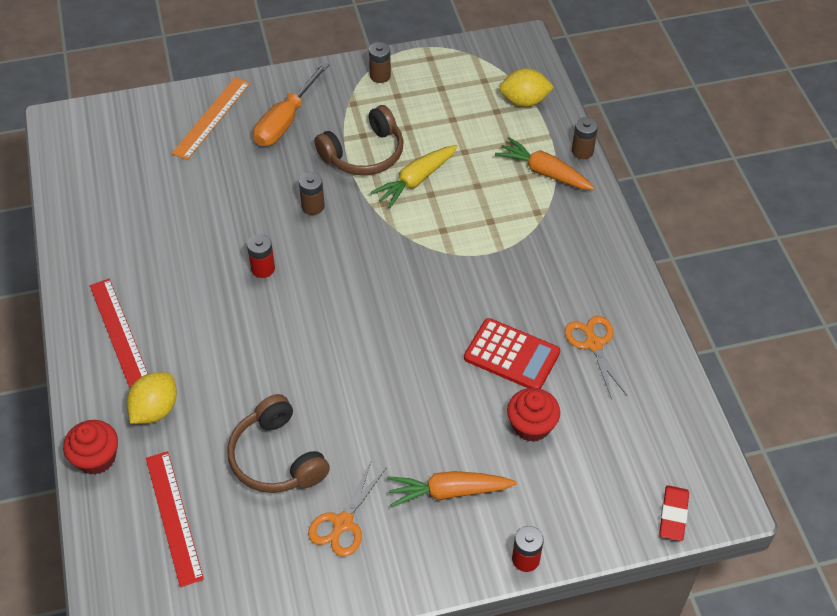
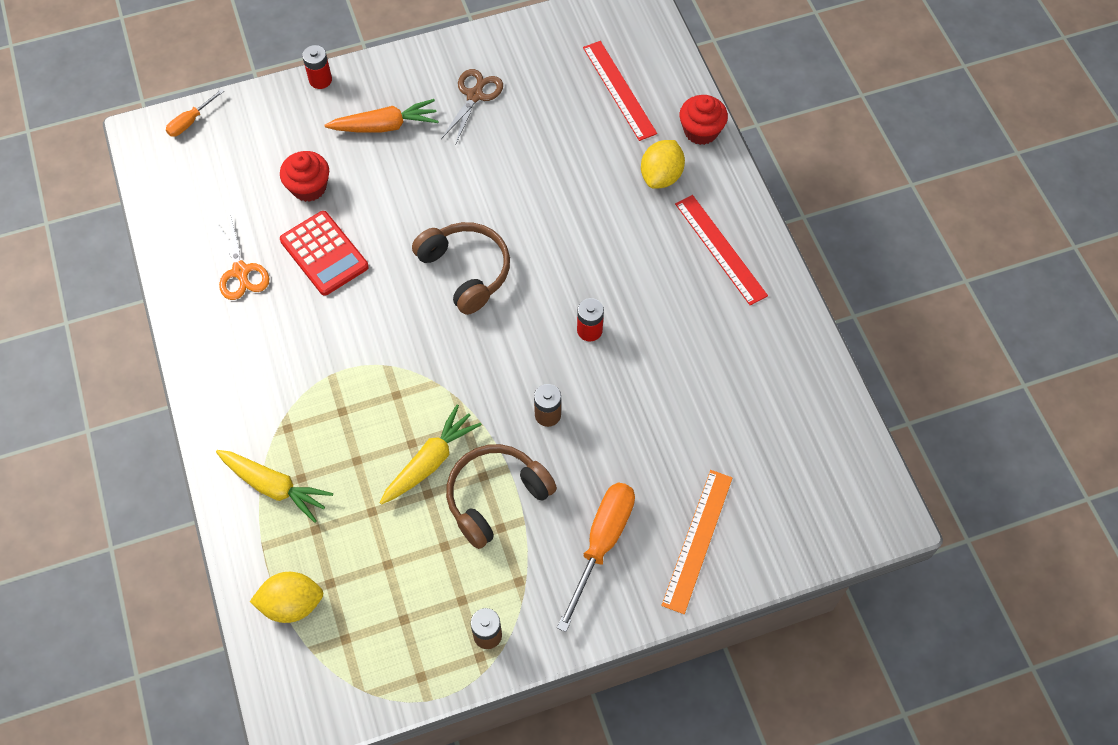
camera: 175 degrees right, 10 degrees up
(277, 458) = (540, 143): brown headphones -> brown headphones (466, 271)
(342, 524) = (475, 95): orange scissors -> brown scissors
(511, 355) = (324, 253): red calculator -> red calculator turned 150 degrees counterclockwise
(544, 172) = (274, 487): orange carrot -> yellow carrot
(582, 151) = (224, 524): brown battery -> none
(673, 515) = (190, 121): red eraser -> orange screwdriver

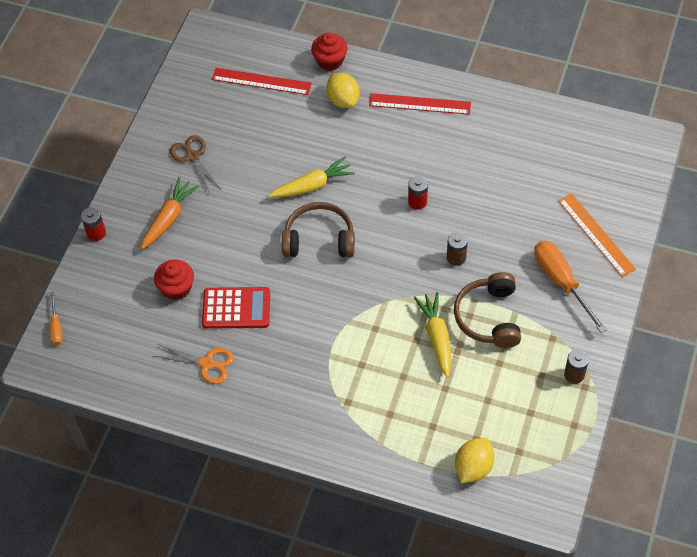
camera: 50 degrees left, 5 degrees down
(274, 487) = (384, 432): yellow carrot -> yellow carrot (312, 186)

